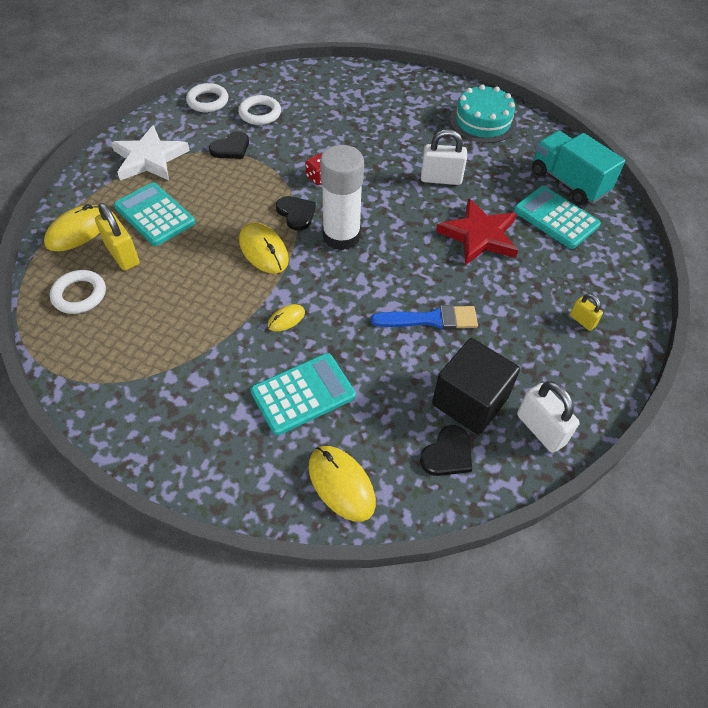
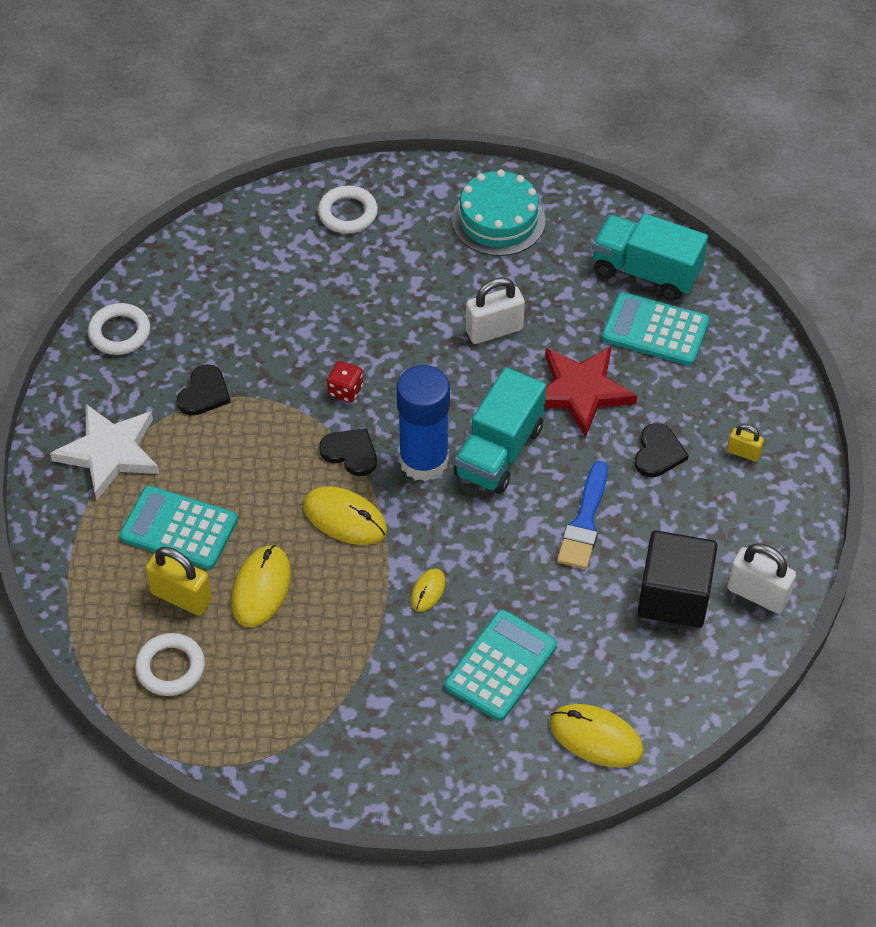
camera: 25 degrees left, 0 degrees up
(78, 231) = (100, 591): yellow mouse -> yellow mouse (261, 588)
(260, 113) = (204, 324): white ring -> white ring (348, 213)
(341, 236) = (423, 461): white glue stick -> blue glue stick
(397, 250) = (499, 451): none -> turquoise truck
(430, 319) = (584, 522): blue brush -> blue brush turned 135 degrees clockwise
(447, 454) = (681, 661): black heart -> black heart (658, 453)

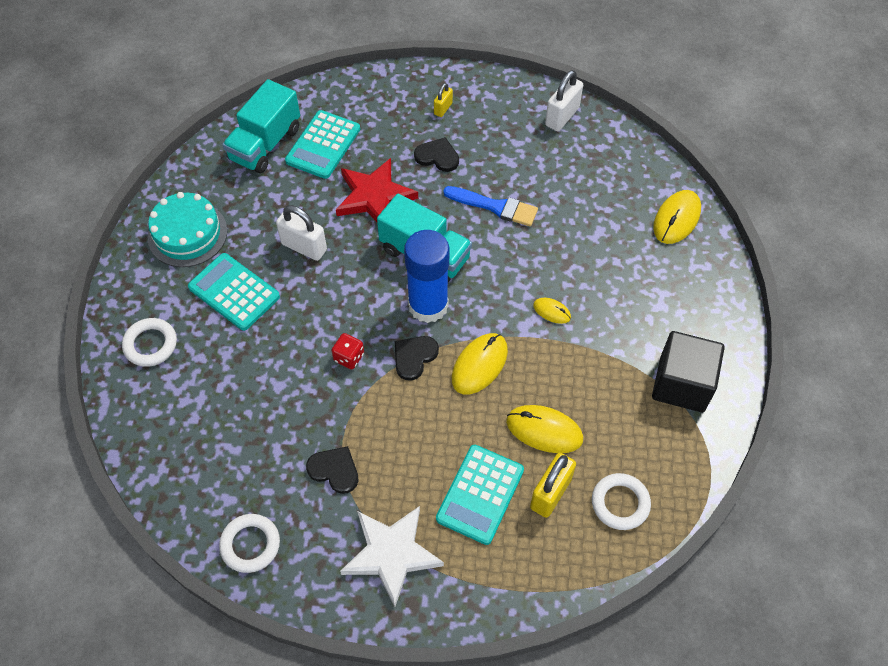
camera: 85 degrees left, 5 degrees up
(494, 330) = (304, 247): white padlock -> white padlock turned 45 degrees counterclockwise
(501, 666) = (618, 270): turquoise calculator -> turquoise calculator (234, 292)
(674, 596) = (562, 162): black cube -> black cube (682, 384)

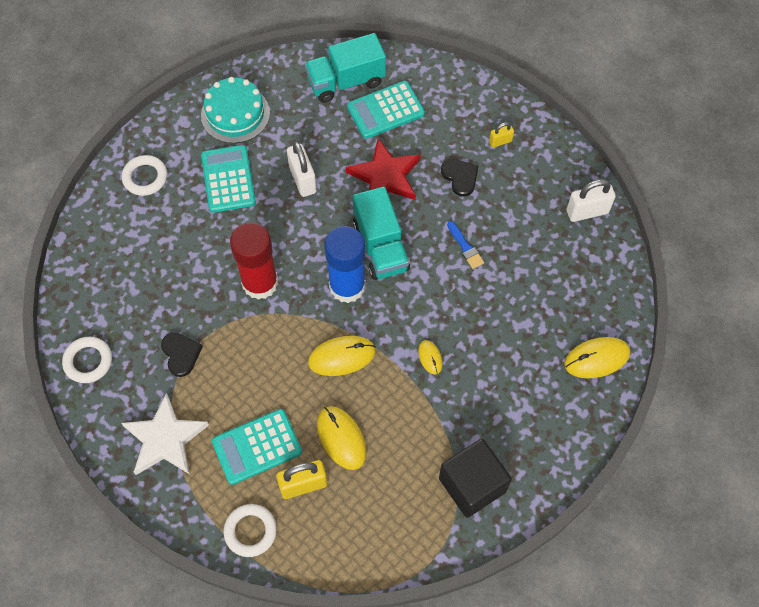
camera: 40 degrees right, 5 degrees up
(349, 357) = (260, 283): red dice -> red glue stick
(414, 357) = (303, 316): black heart -> none
(495, 207) = (465, 247): blue brush -> blue brush, size x0.63
(620, 503) = (343, 531): white ring -> white ring (250, 531)

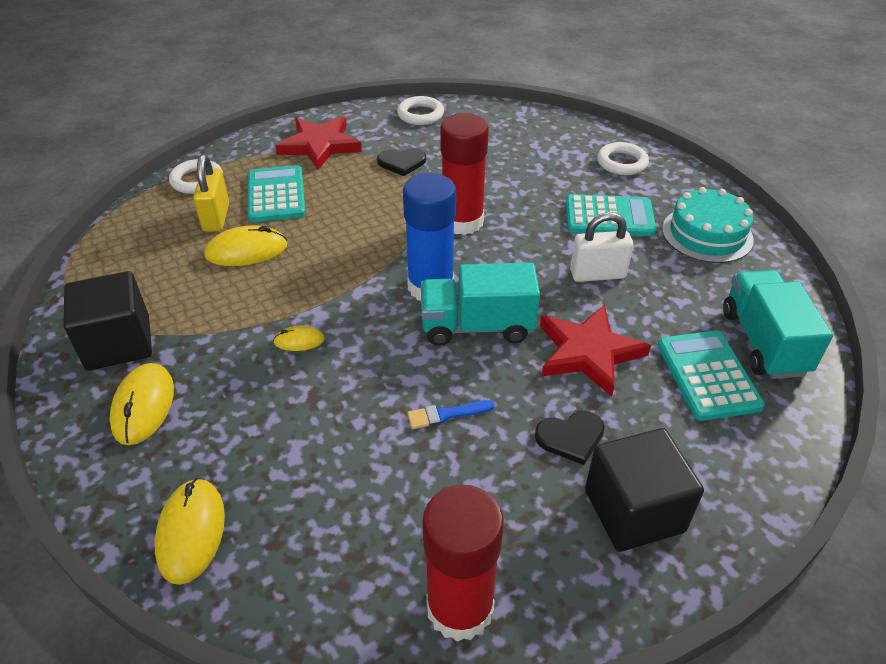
camera: 105 degrees right, 20 degrees down
(165, 439) = (320, 145): white star -> red star
(342, 357) = (341, 267): yellow mouse -> yellow mouse (143, 406)
(500, 141) = (634, 511): yellow padlock -> black cube
(587, 212) = (460, 608): white padlock -> red glue stick

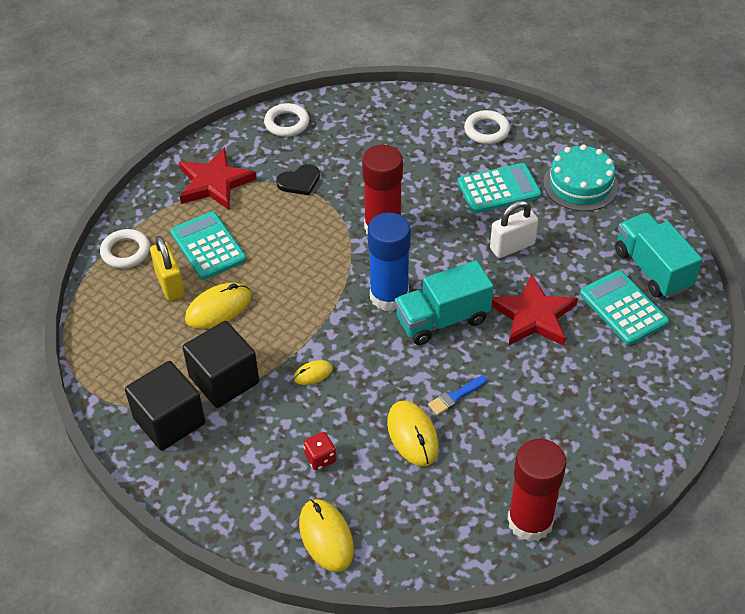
camera: 20 degrees left, 5 degrees up
(143, 406) = (227, 463): yellow mouse -> yellow mouse (412, 435)
(246, 435) = (320, 458): none -> red dice
(571, 437) = (549, 385): black heart -> none
(634, 511) = (611, 422): black cube -> black cube (224, 380)

